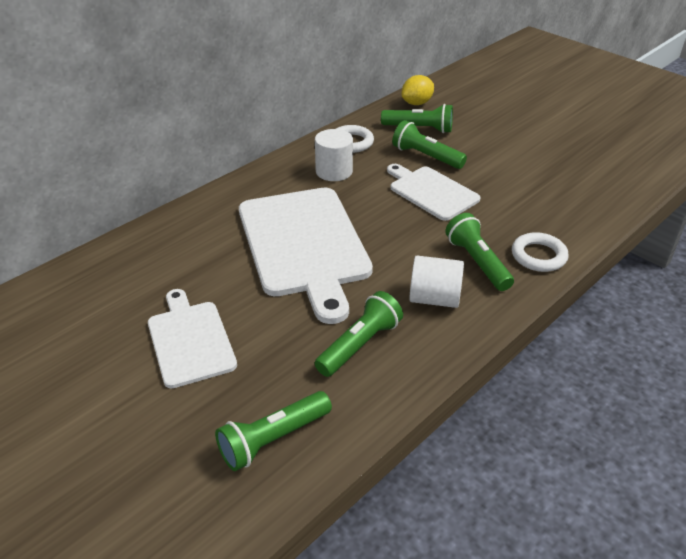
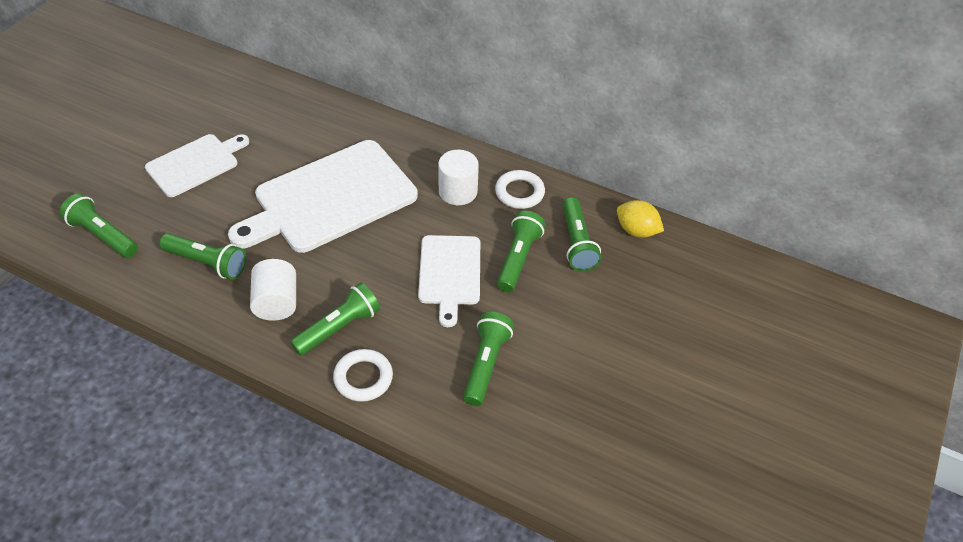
camera: 70 degrees right, 10 degrees up
(431, 192) = (450, 273): white cutting board -> white cutting board turned 150 degrees clockwise
(534, 191) = (486, 364): none -> green flashlight

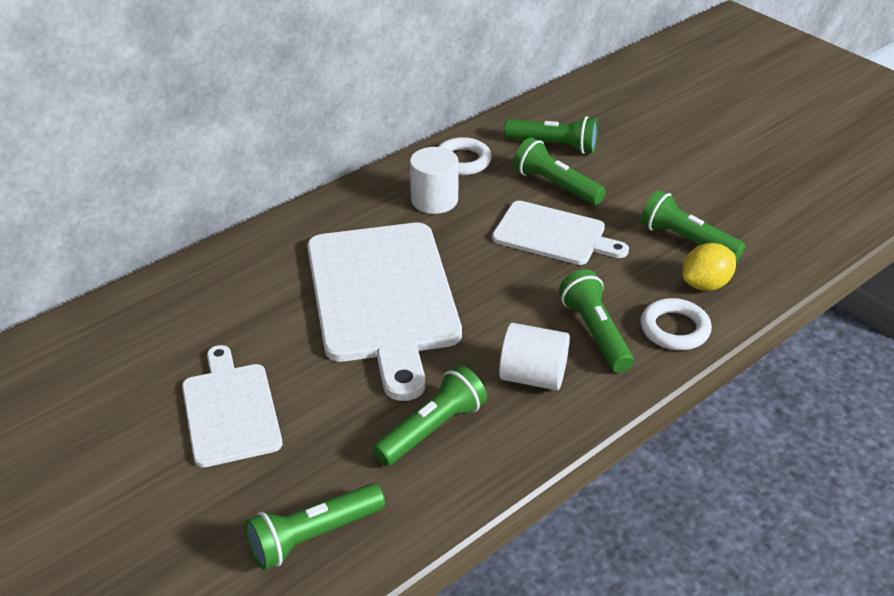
camera: 65 degrees left, 10 degrees down
(636, 231) = (556, 109): yellow lemon -> yellow lemon (705, 284)

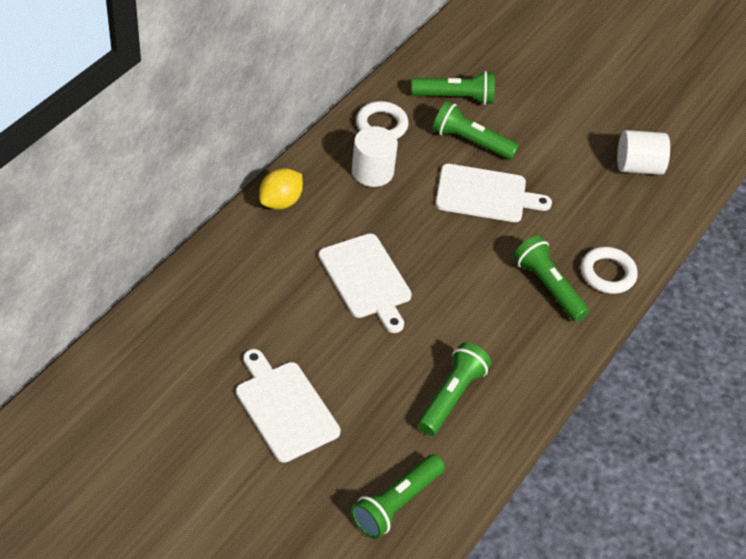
camera: 20 degrees left, 10 degrees up
(383, 297) = (366, 279): white cutting board -> white cutting board, size x0.57
(533, 376) = (513, 335): white cylinder -> white cylinder (638, 166)
(686, 240) = (594, 185): green flashlight -> none
(705, 284) = (620, 227): yellow lemon -> yellow lemon (280, 202)

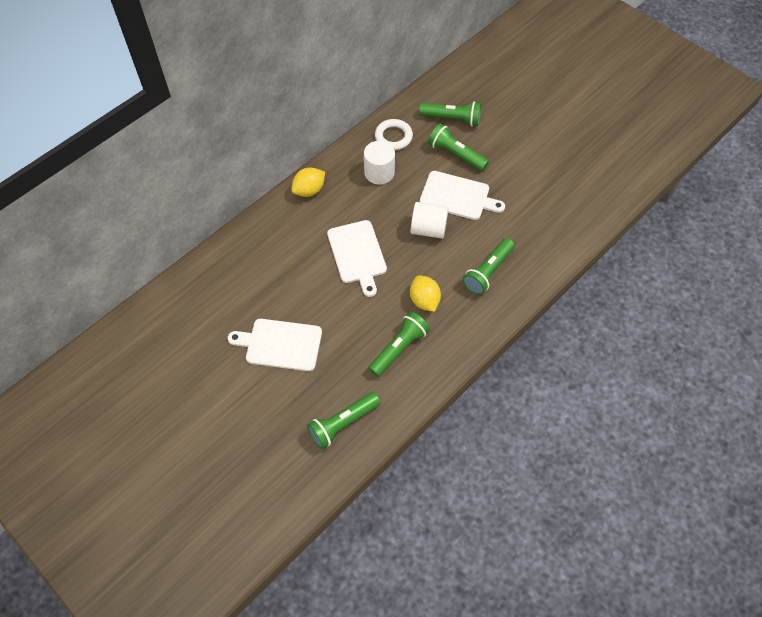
camera: 15 degrees right, 10 degrees up
(284, 407) = (280, 344): white cutting board -> white cutting board turned 60 degrees counterclockwise
(471, 331) = (424, 300): none -> yellow lemon
(548, 287) = (488, 272): green flashlight -> green flashlight turned 120 degrees counterclockwise
(607, 273) = (534, 265): white ring -> none
(638, 166) = (577, 183): white cylinder -> white cylinder (428, 229)

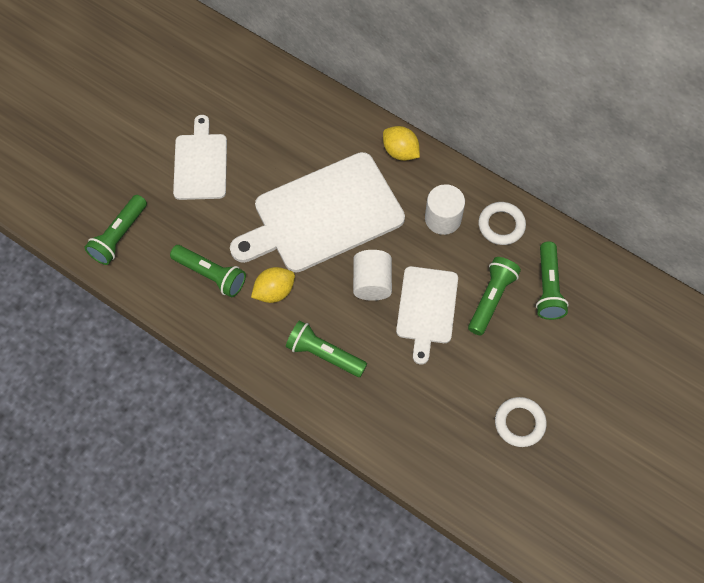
camera: 80 degrees right, 5 degrees up
(343, 424) = (119, 236): green flashlight -> green flashlight turned 105 degrees counterclockwise
(357, 254) = (323, 215): white cutting board -> white cutting board, size x1.75
(558, 156) = (519, 423): none -> white ring

